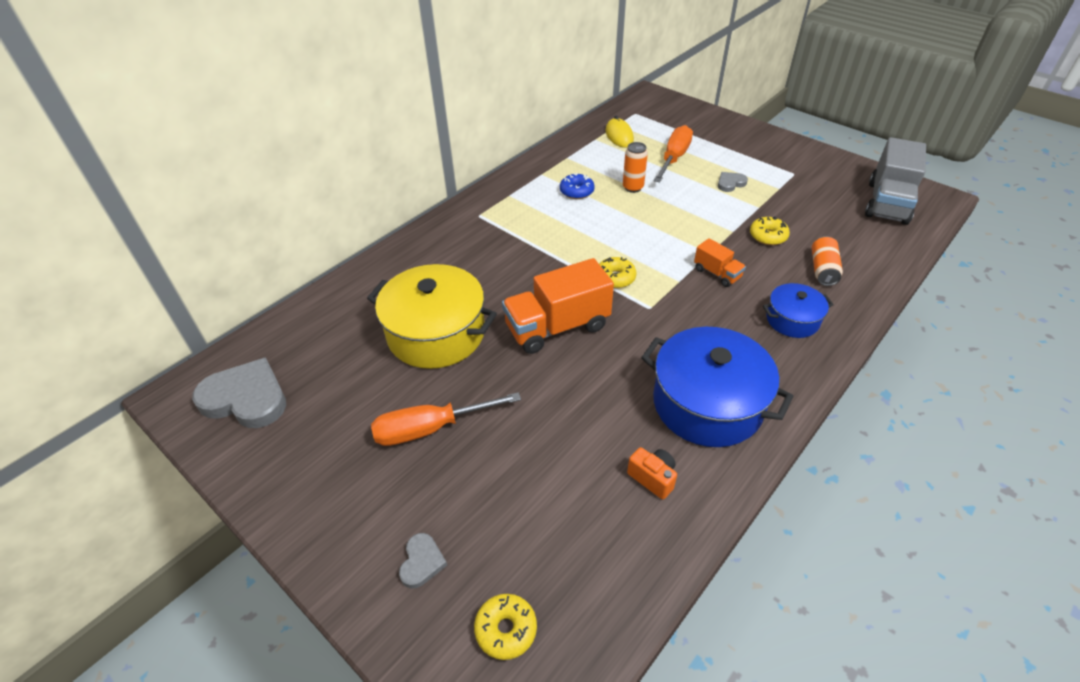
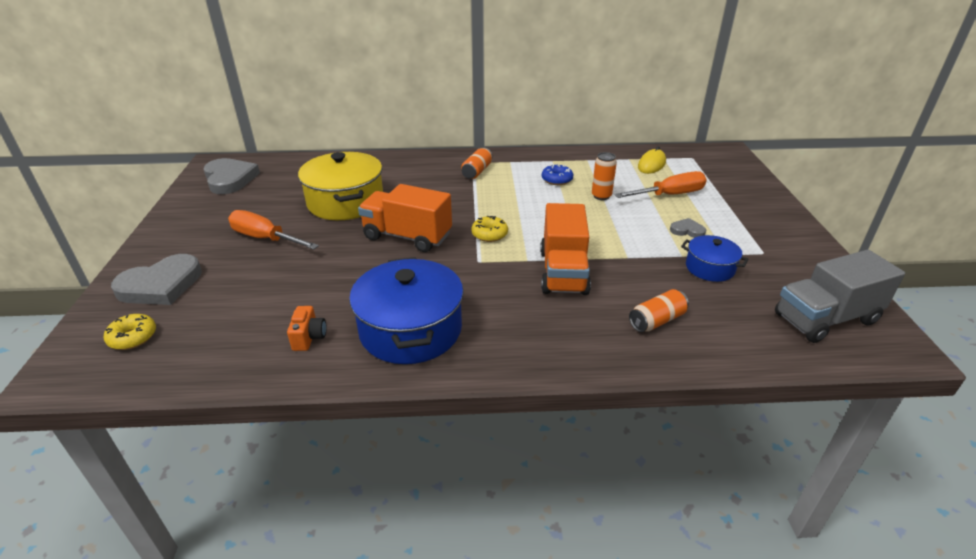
camera: 45 degrees right, 10 degrees down
(422, 562) = (161, 285): grey heart -> grey heart, size x2.08
(499, 222) = (477, 171): none -> orange can
(717, 273) = (563, 272): orange truck -> orange truck, size x1.98
(768, 236) = (651, 275): yellow donut -> none
(792, 320) = (564, 331): blue pot -> blue pot (709, 268)

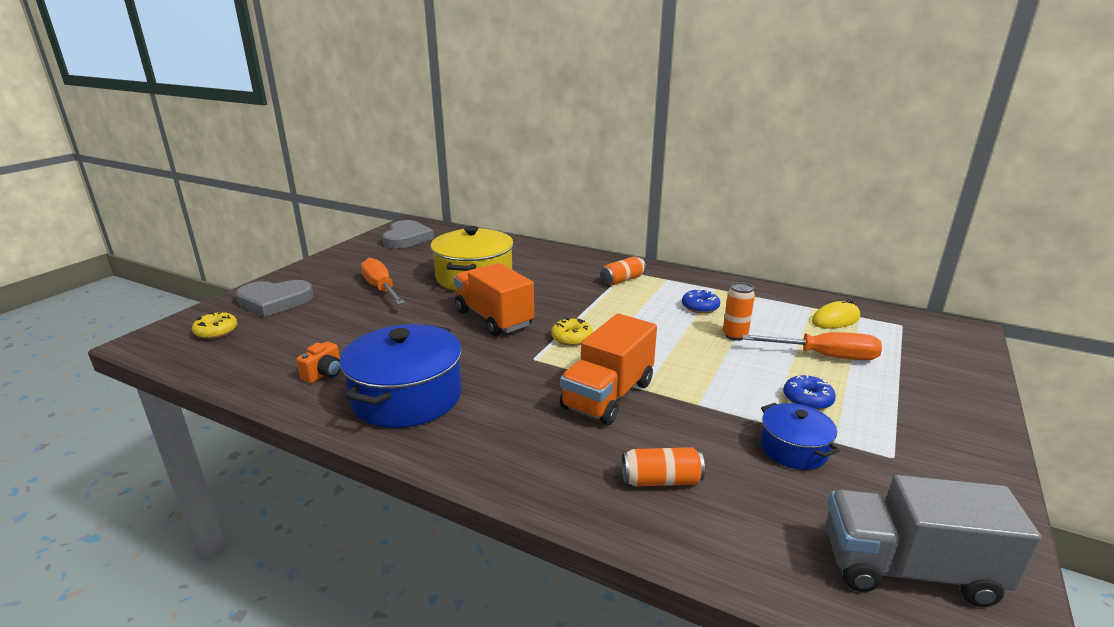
camera: 30 degrees right, 10 degrees down
(687, 230) = (807, 399): grey heart -> blue donut

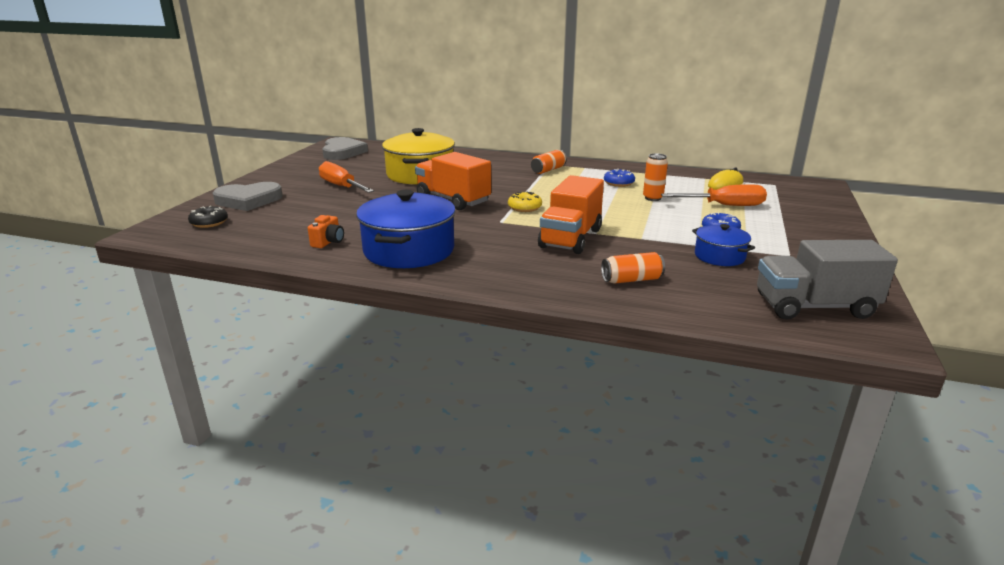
camera: 10 degrees left, 0 degrees up
(216, 331) = (209, 223): yellow donut -> black donut

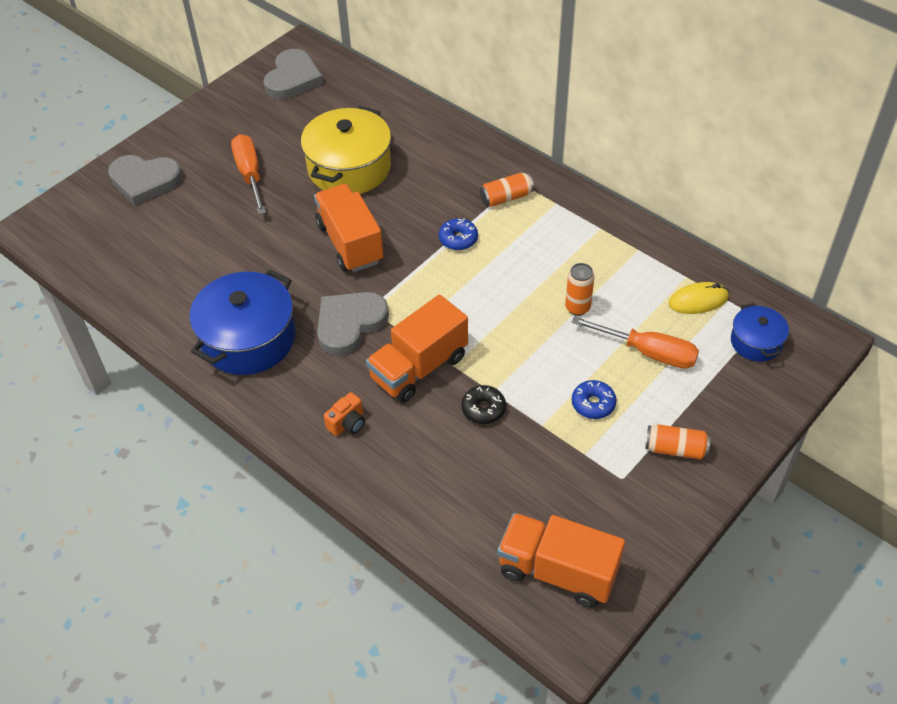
camera: 25 degrees right, 25 degrees up
(209, 223) = (92, 222): black donut -> black donut (483, 409)
(328, 242) = (183, 298): orange camera -> orange camera (347, 423)
(491, 230) = (349, 324): none -> grey heart
(524, 208) = (415, 285): yellow donut -> none
(618, 183) = (566, 258): blue donut -> blue donut (458, 239)
(631, 280) = (422, 465): orange can -> orange can (675, 449)
(719, 256) = (545, 455): blue pot -> blue pot (756, 342)
(814, 307) = (557, 571): grey truck -> orange truck

